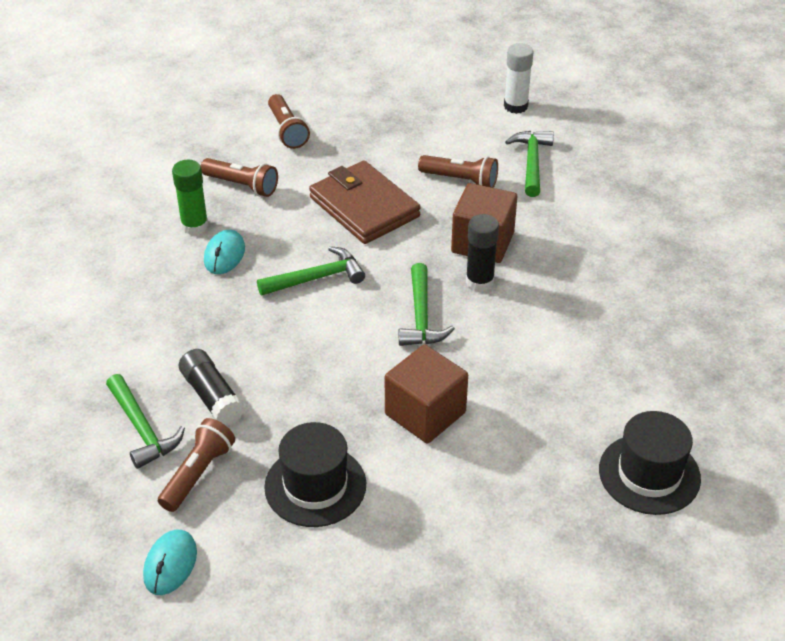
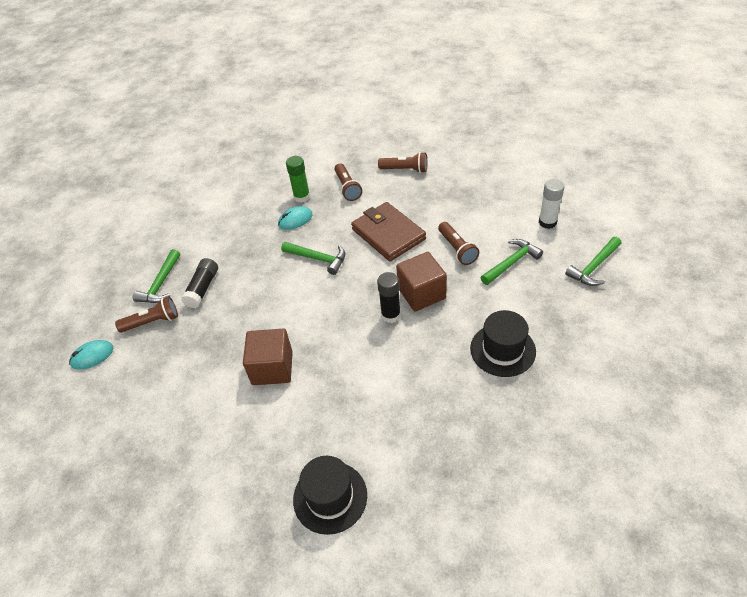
camera: 50 degrees right, 5 degrees up
(287, 130) = (405, 169): brown flashlight -> brown flashlight turned 105 degrees counterclockwise
(315, 486) = (183, 366): black hat -> black hat (502, 350)
(364, 207) = (388, 234): brown wallet -> brown wallet turned 45 degrees counterclockwise
(421, 316) = (337, 314): green hammer -> green hammer (594, 267)

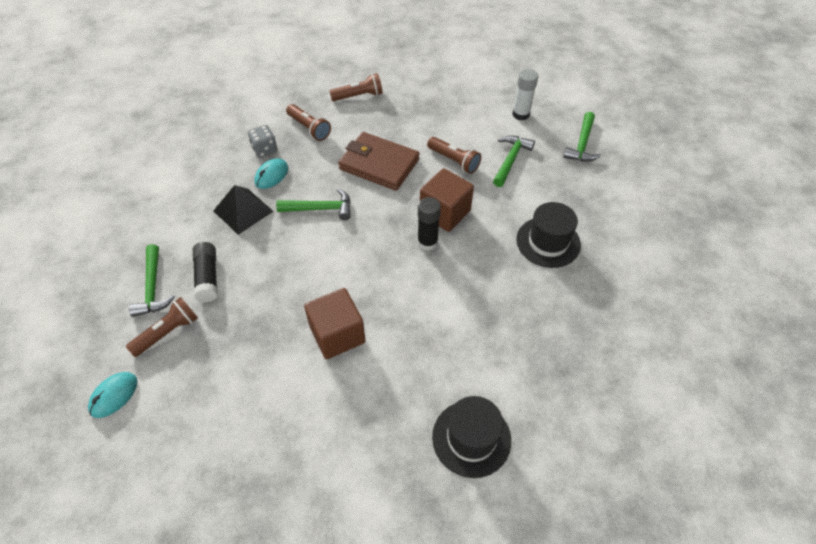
camera: 30 degrees left, 5 degrees up
(257, 243) = (243, 211): none -> black pyramid
(302, 197) = (264, 149): green glue stick -> grey dice

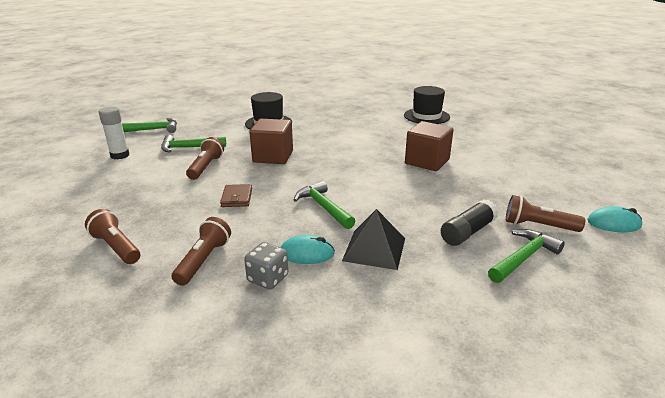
camera: 120 degrees left, 25 degrees down
(379, 164) = (237, 198): brown wallet -> brown wallet, size x0.49
(427, 242) = (310, 155): black glue stick -> none

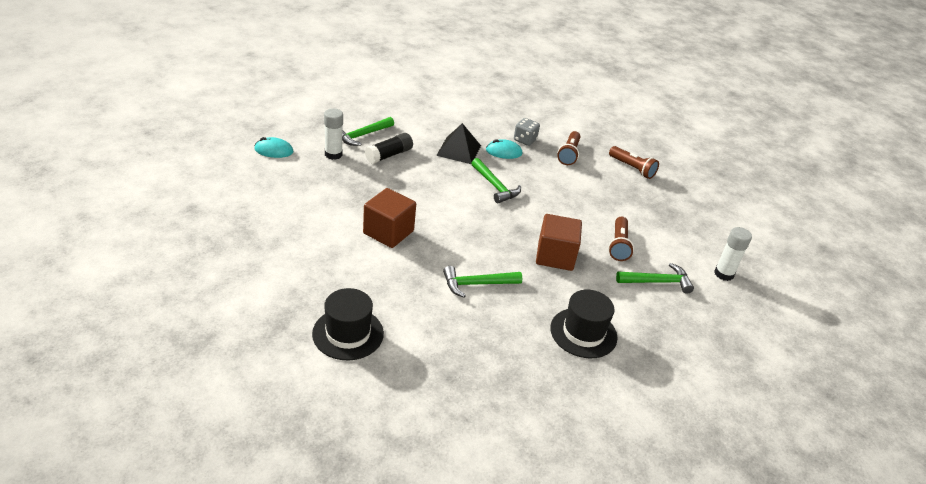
camera: 175 degrees right, 10 degrees up
(153, 129) = (732, 329): green hammer -> green hammer (476, 284)
(237, 198) = (570, 203): brown wallet -> none
(538, 226) = (333, 154): brown flashlight -> white glue stick

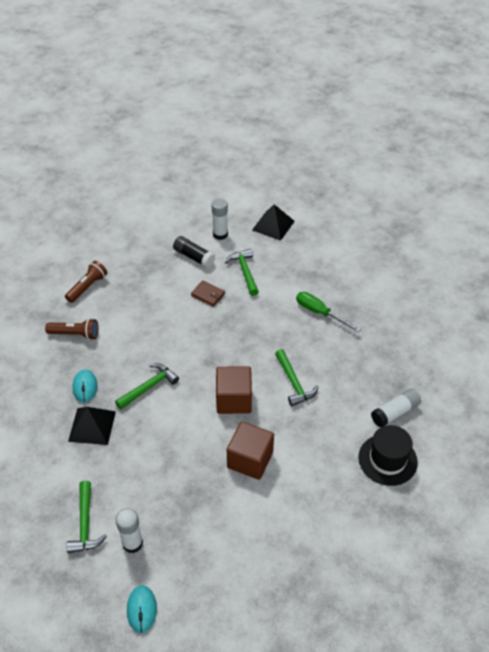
camera: 95 degrees left, 10 degrees up
(362, 135) = (85, 524): green hammer -> green hammer turned 45 degrees clockwise
(389, 155) = (119, 488): black glue stick -> black glue stick (194, 257)
(410, 360) = (395, 412): none -> white glue stick
(525, 140) = (57, 371): grey dice -> none
(555, 256) = (238, 335): brown cube -> brown cube (234, 400)
(583, 333) = (320, 313): black hat -> green screwdriver
(619, 245) = (208, 295): brown flashlight -> brown wallet
(748, 326) = (273, 225): none -> black pyramid

